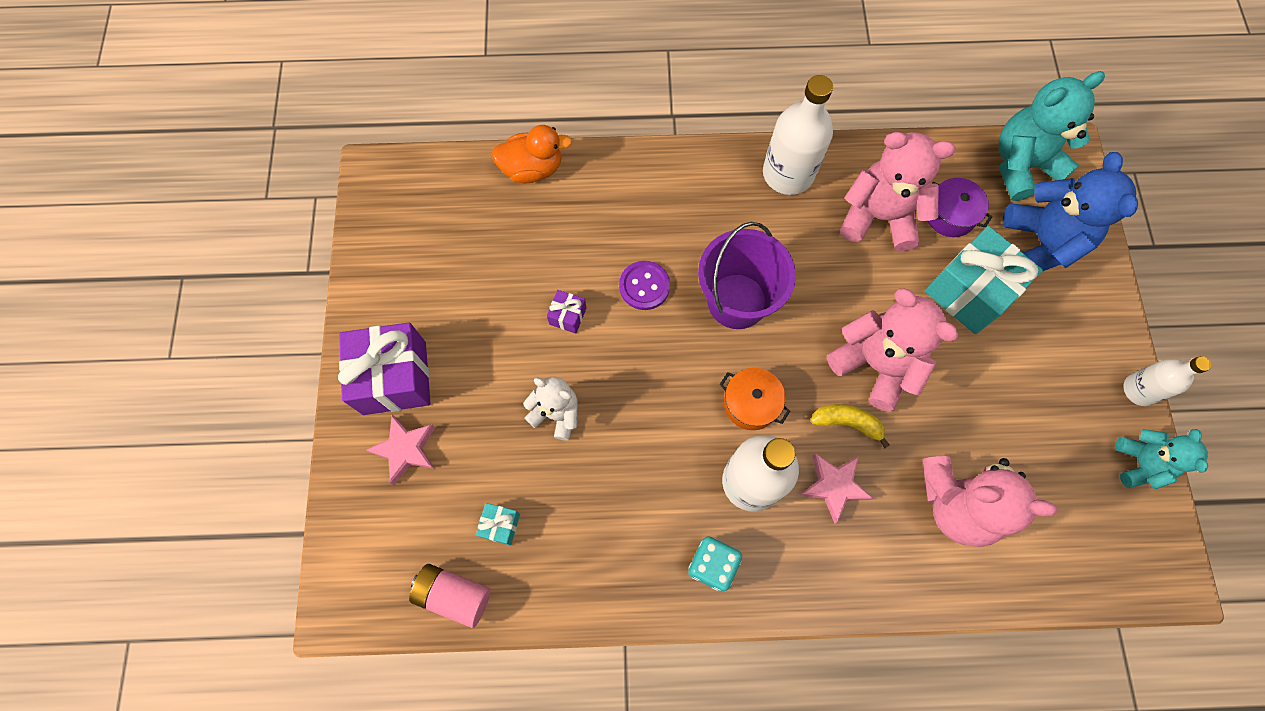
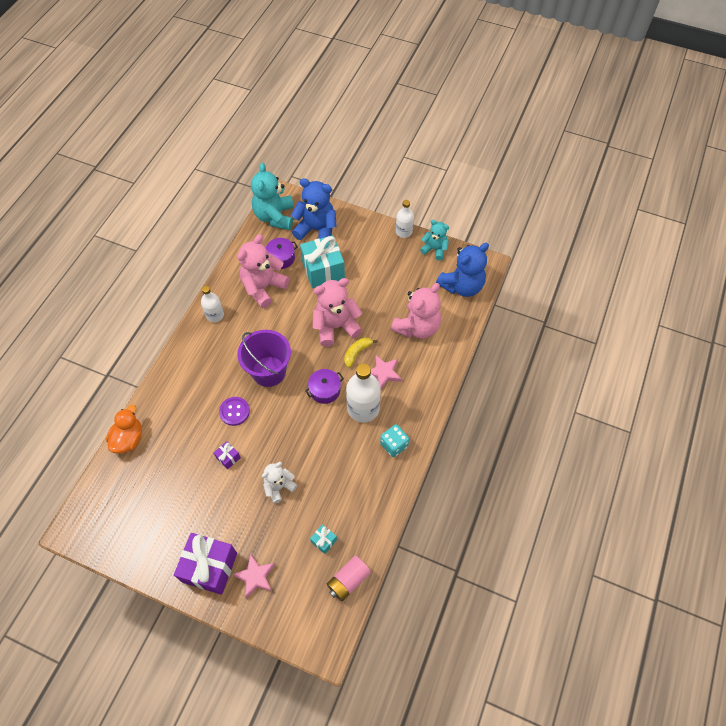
camera: 65 degrees left, 10 degrees down
(751, 403) = (325, 390): orange pot -> purple pot
(788, 173) = (215, 315): white bottle -> white bottle, size x0.60
(1094, 550) = (462, 286): none -> blue teddy bear

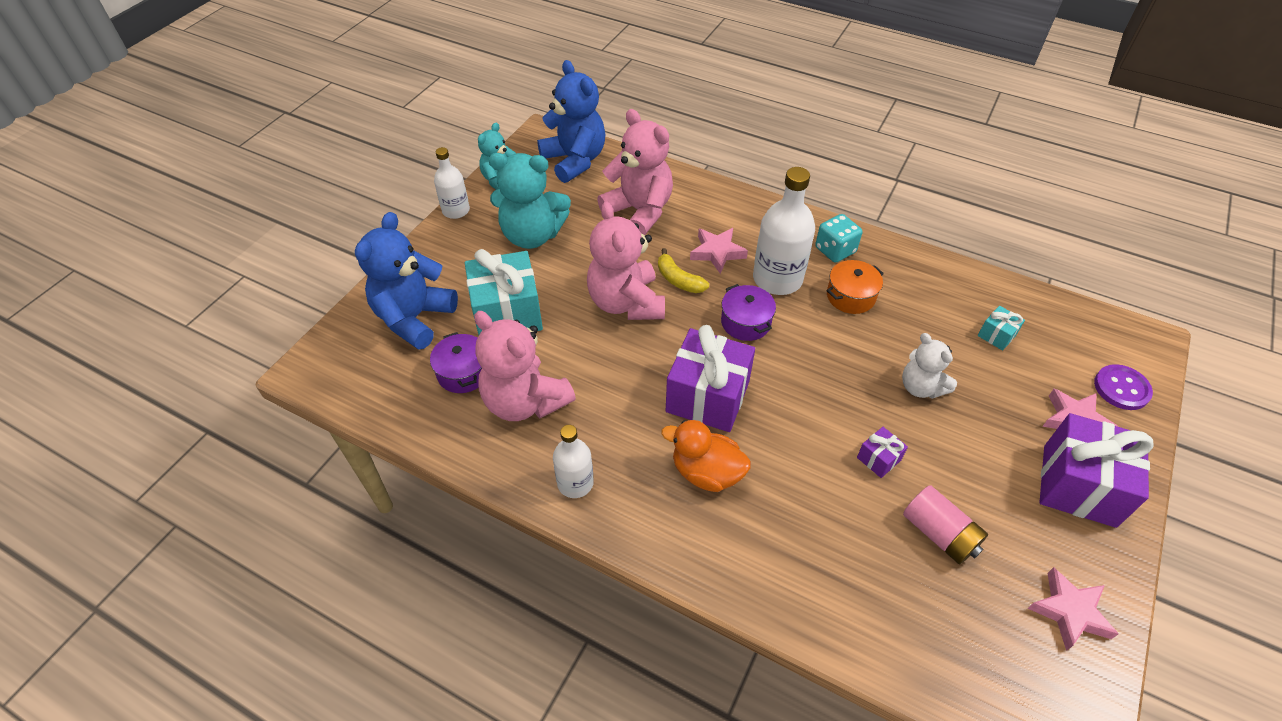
camera: 85 degrees left, 10 degrees down
(129, 439) = (857, 639): orange duck -> orange duck (706, 472)
(135, 543) = (1069, 611): none -> pink star
(234, 411) = (788, 449): purple button -> purple button (1121, 388)
(269, 371) = (707, 396): purple bucket -> purple gift
(275, 217) = (359, 380): turquoise teddy bear -> turquoise teddy bear (532, 235)
(348, 580) = (1047, 311): pink battery -> pink battery (939, 533)
(351, 452) = (850, 296): none -> orange pot

